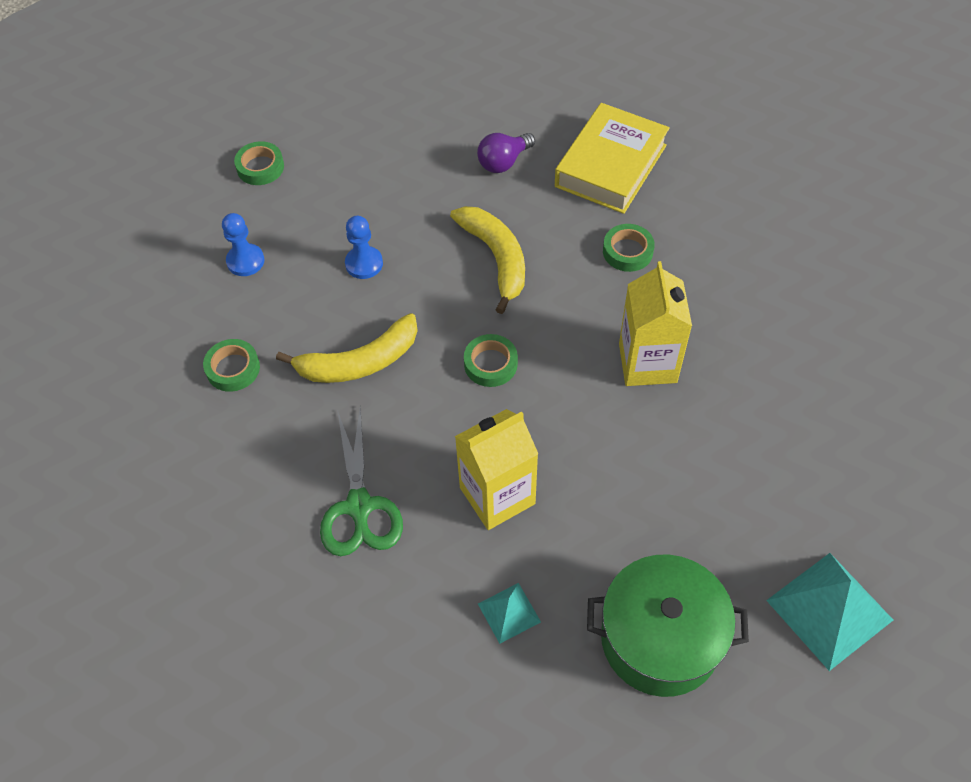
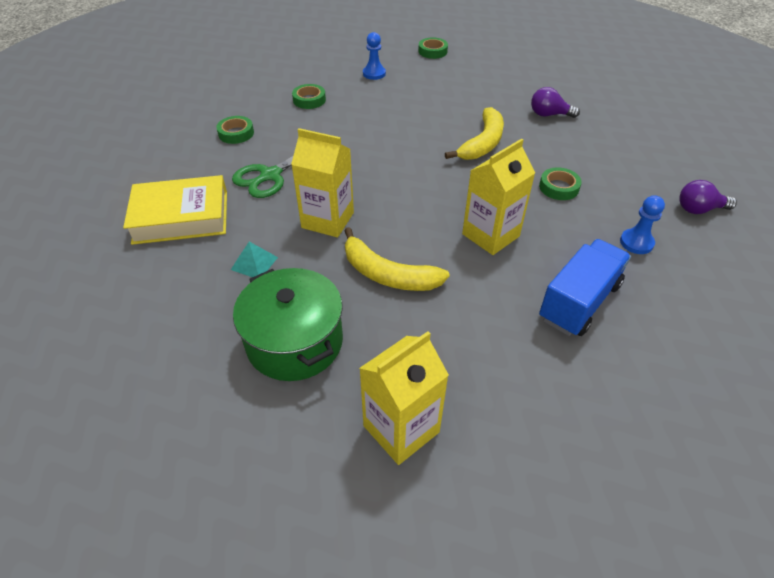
camera: 50 degrees right, 10 degrees down
(359, 362) = (358, 133): yellow banana -> yellow banana (387, 274)
(364, 264) = (419, 105): blue pawn -> blue pawn (636, 242)
(490, 364) = (411, 175): green tape -> green tape (236, 133)
(611, 166) = (608, 151): yellow book -> yellow book (181, 217)
(750, 173) = (699, 209): none -> purple light bulb
(788, 361) = (579, 302): none -> blue truck
(829, 610) = (401, 429): turquoise pyramid -> yellow carton

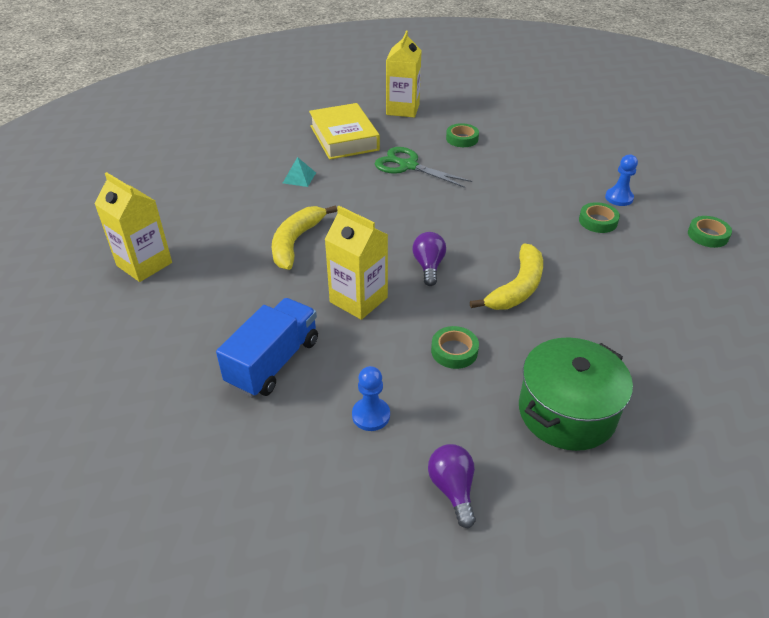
camera: 80 degrees right, 5 degrees down
(295, 342) = (222, 208): green pot -> green pot (566, 412)
(309, 100) = (538, 166): green tape -> green tape (598, 221)
(327, 220) = (357, 203): yellow carton -> yellow carton (402, 109)
(483, 143) = (517, 288): yellow banana -> yellow banana turned 75 degrees counterclockwise
(549, 115) = (613, 344): purple light bulb -> purple light bulb (428, 266)
(579, 302) = (273, 362): blue truck -> blue truck turned 90 degrees counterclockwise

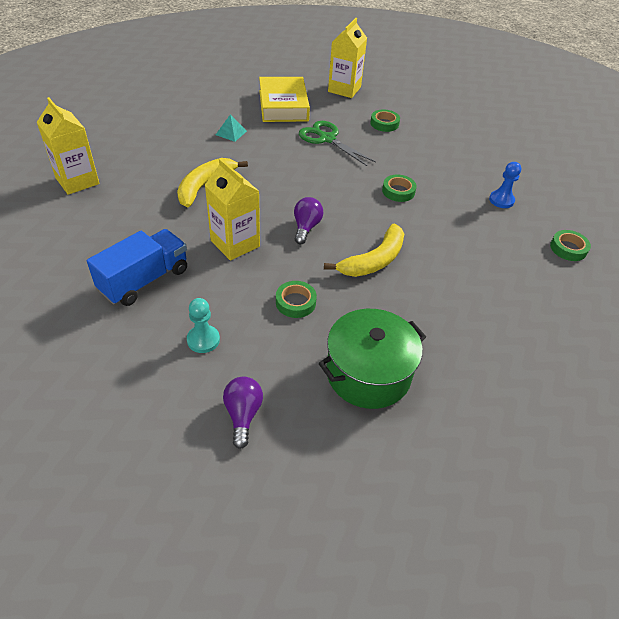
camera: 10 degrees right, 5 degrees up
(371, 415) = (203, 340): blue pawn -> turquoise pawn
(598, 221) = (472, 217): green tape -> green tape (398, 191)

